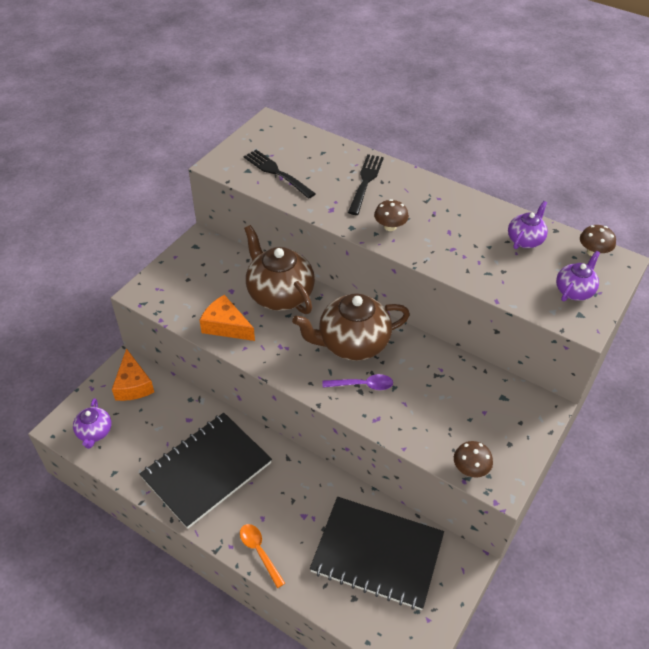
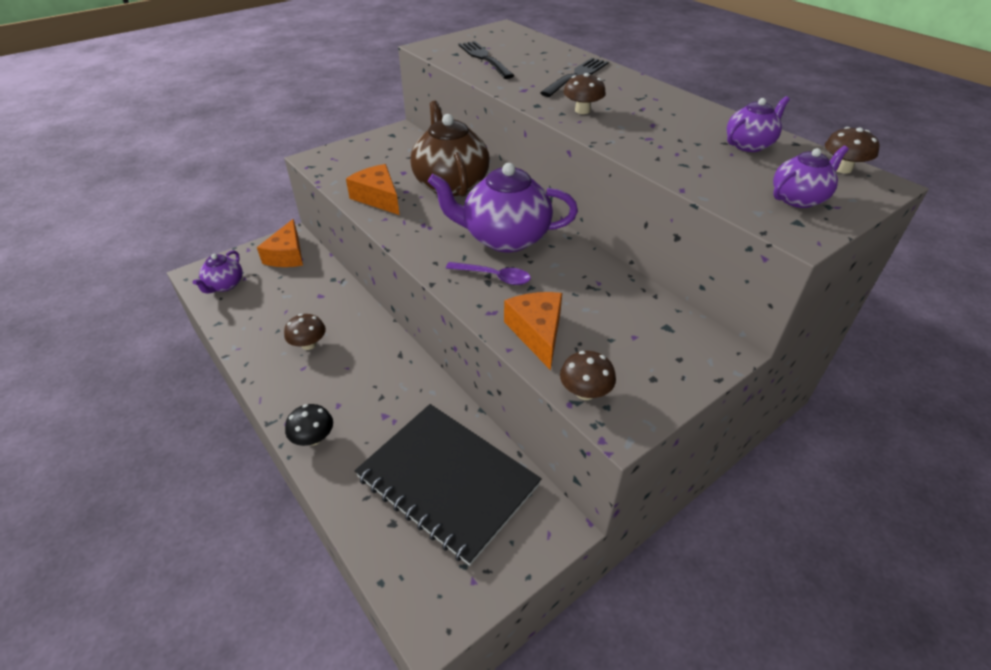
camera: 20 degrees right, 5 degrees down
(207, 470) = (308, 344): black notebook -> brown mushroom
(259, 552) = (313, 438): orange spoon -> black mushroom
(352, 343) = (504, 238): brown teapot -> purple teapot
(417, 428) = (537, 333): none -> orange cheese

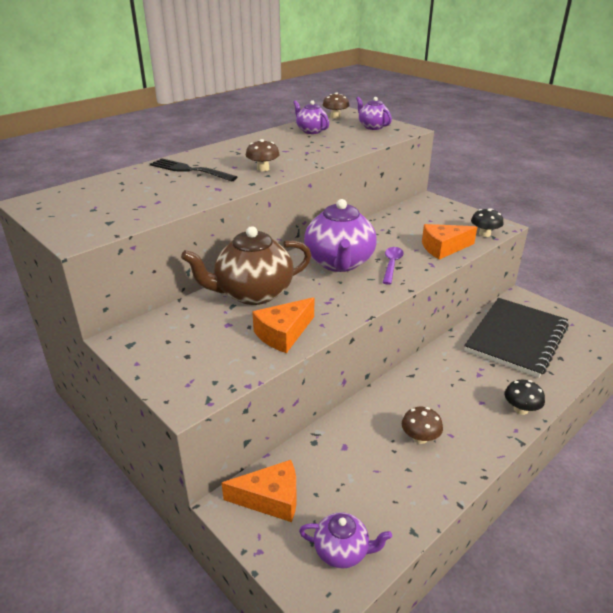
camera: 95 degrees left, 10 degrees down
(485, 59) = (132, 207): black fork -> none
(585, 392) = (484, 234): brown mushroom -> black mushroom

